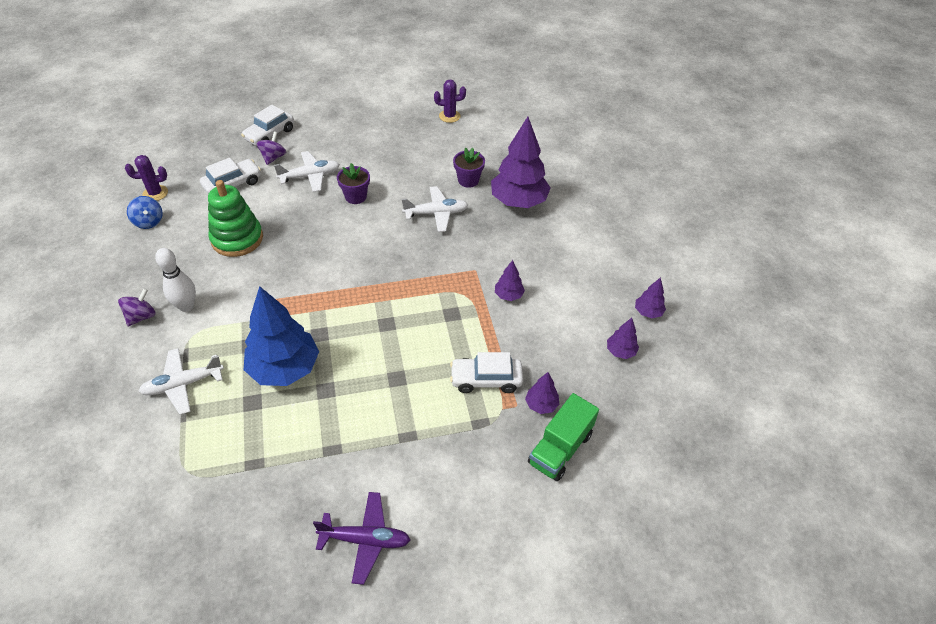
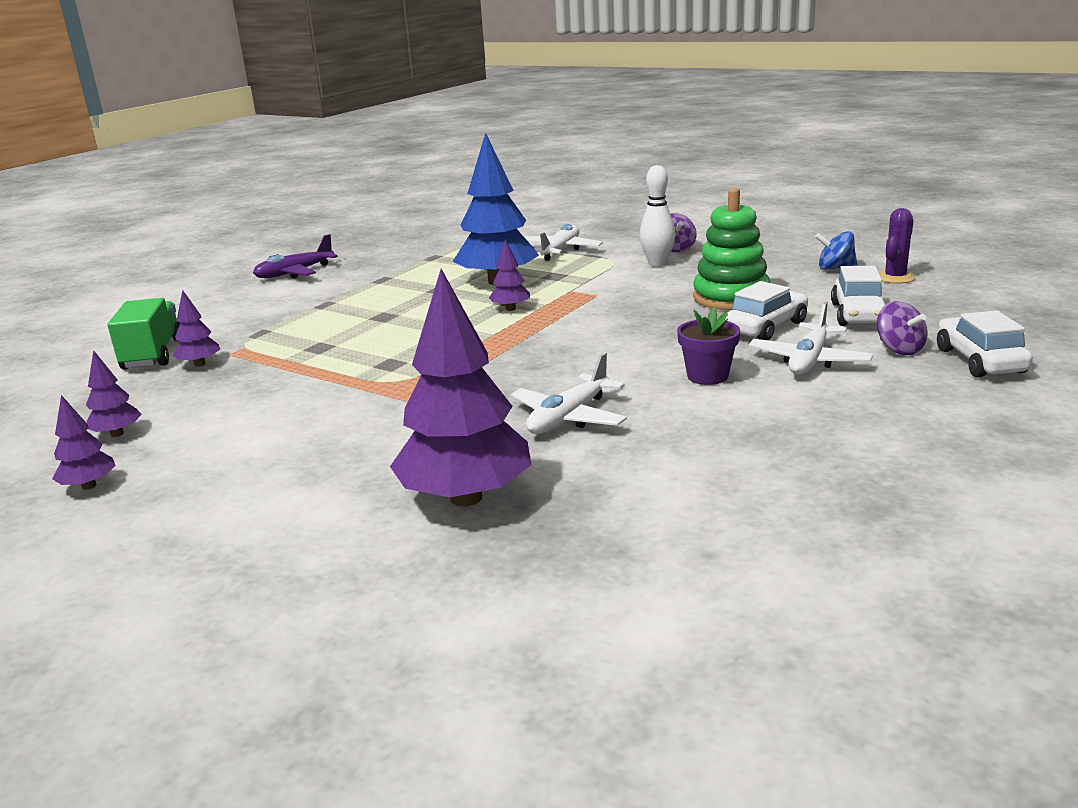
camera: 140 degrees right, 25 degrees down
(449, 116) = (853, 550): purple cactus -> none
(468, 180) = (600, 476): purple flower pot -> none
(486, 380) = (284, 351): white car -> white car (765, 327)
(508, 295) = (336, 405): purple tree -> purple tree (510, 309)

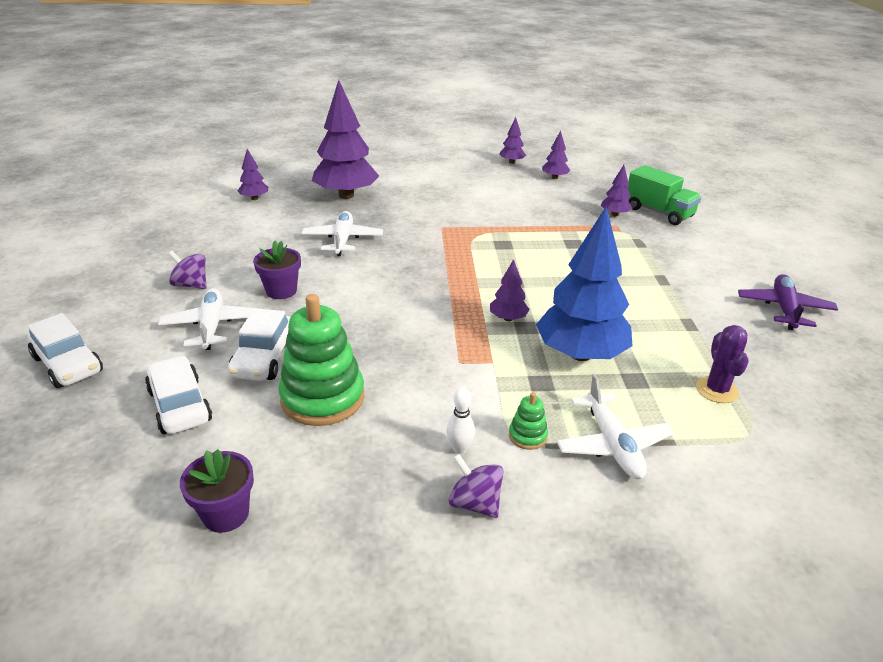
camera: 140 degrees right, 10 degrees up
(606, 261) = (527, 436): none -> green stacking toy
(638, 544) = (254, 198): none -> purple tree
(657, 264) = (459, 449): white bowling pin -> white bowling pin, size x0.60
(835, 268) = (226, 514): blue spinning top -> purple flower pot
(895, 277) = (140, 511): purple cactus -> purple cactus (716, 390)
(899, 349) = (137, 361): purple spinning top -> purple spinning top (191, 285)

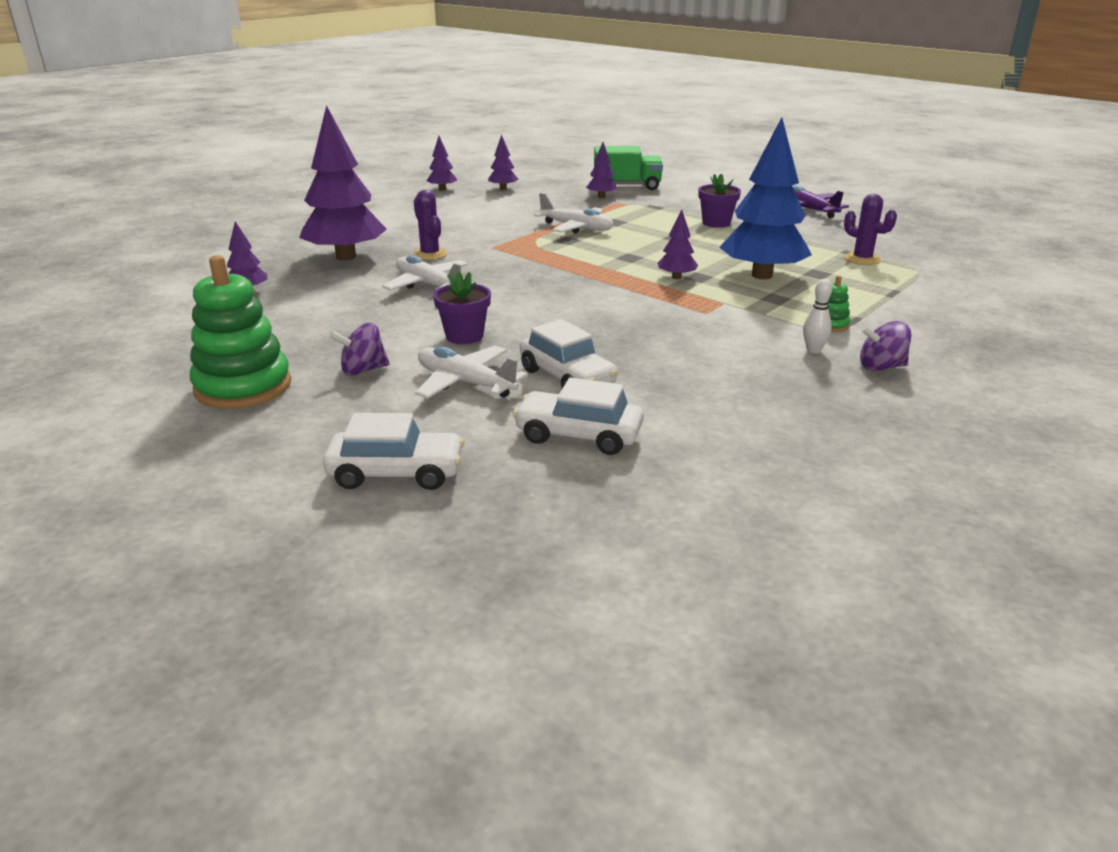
camera: 45 degrees left, 5 degrees down
(226, 514) = (772, 460): purple flower pot -> purple flower pot (716, 223)
(323, 398) = (670, 374): green stacking toy -> green stacking toy (243, 387)
(393, 215) = (430, 254): none -> purple cactus
(612, 444) = (876, 306): white plane -> white plane (576, 228)

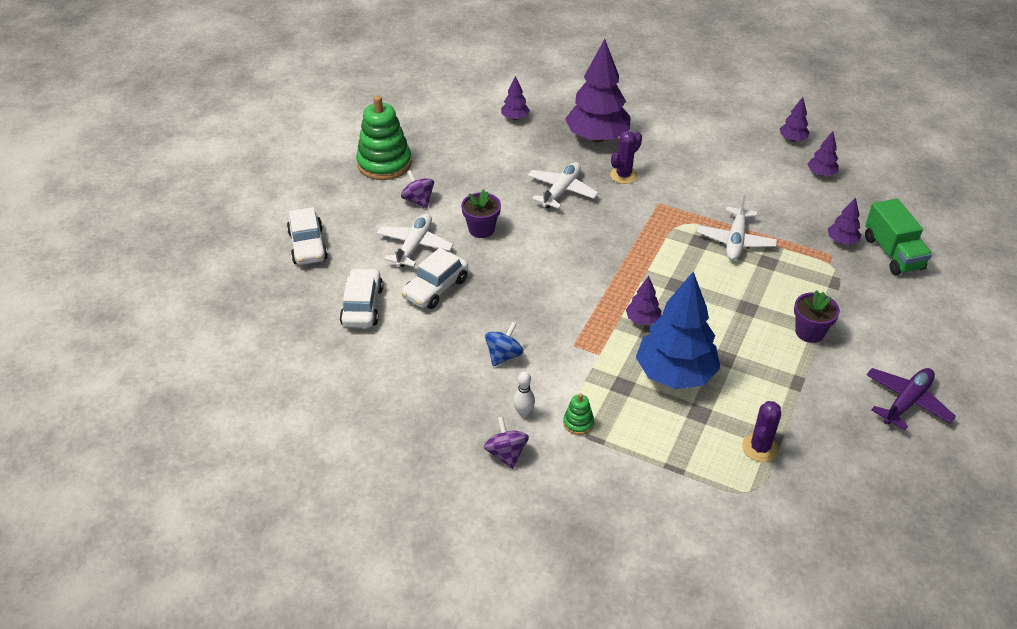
camera: 75 degrees right, 15 degrees up
(714, 350) = (504, 355): none -> blue spinning top

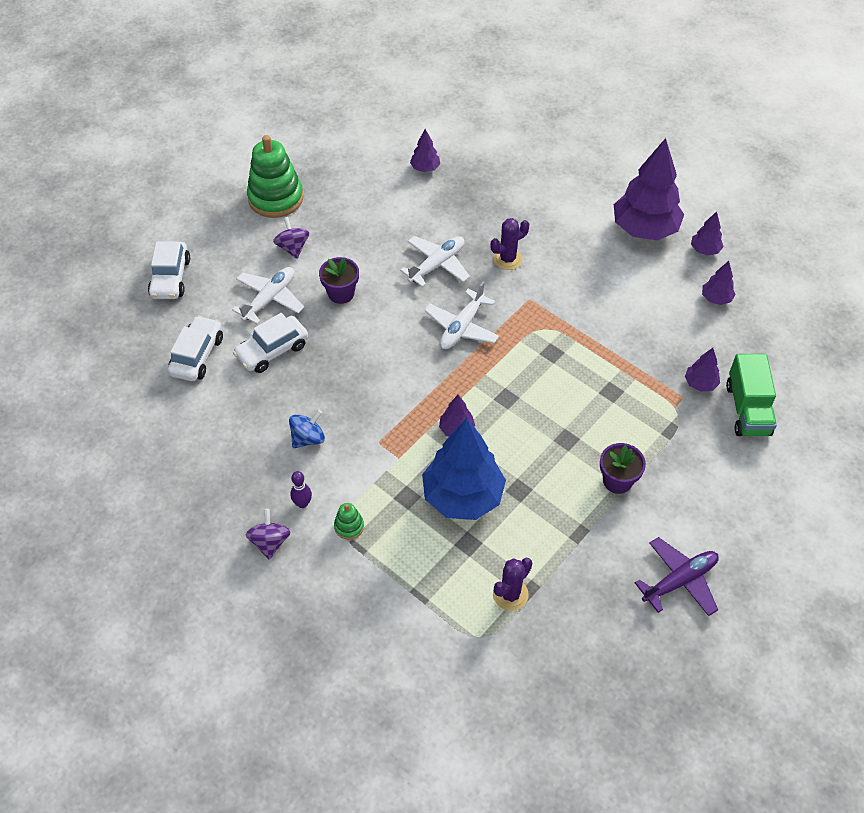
camera: 15 degrees right, 10 degrees up
(523, 412) = (302, 503): white bowling pin -> purple bowling pin
(597, 138) = (499, 208): purple tree -> purple tree (644, 229)
(735, 241) = (589, 360): white plane -> white plane (462, 327)

